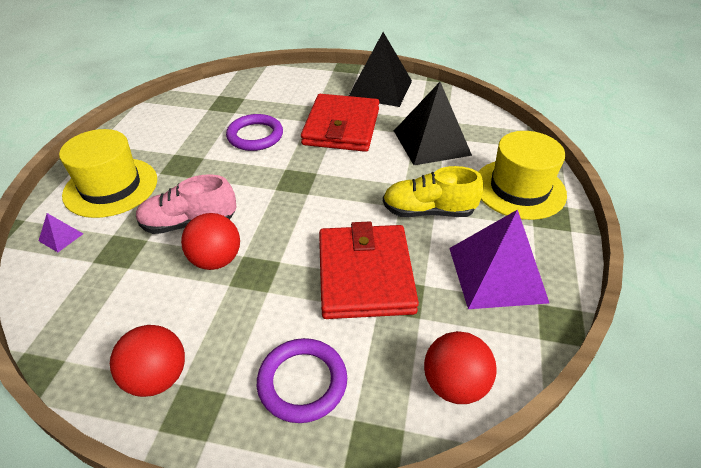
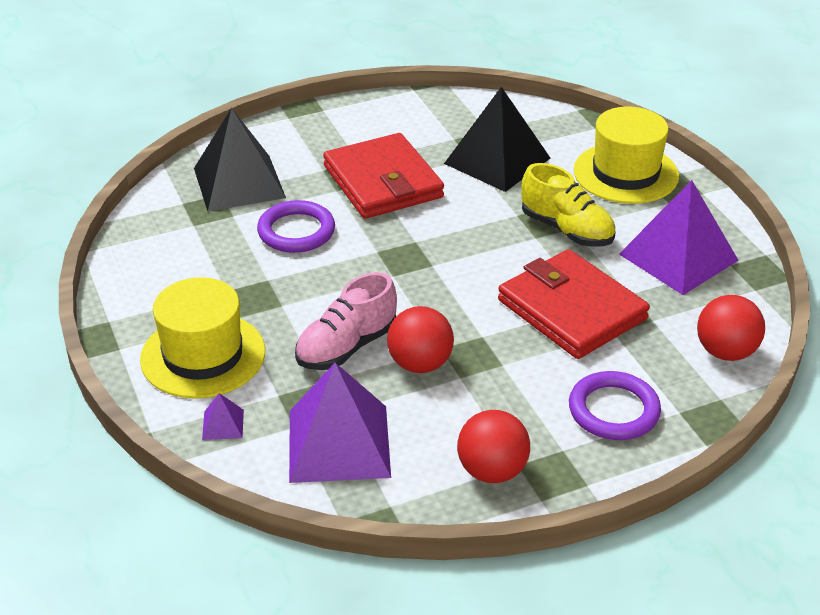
camera: 35 degrees left, 5 degrees down
(99, 289) = (338, 443): none -> purple pyramid
(380, 89) = (374, 120): black pyramid -> black pyramid (239, 182)
(428, 211) = (567, 230): yellow shoe -> yellow shoe turned 105 degrees counterclockwise

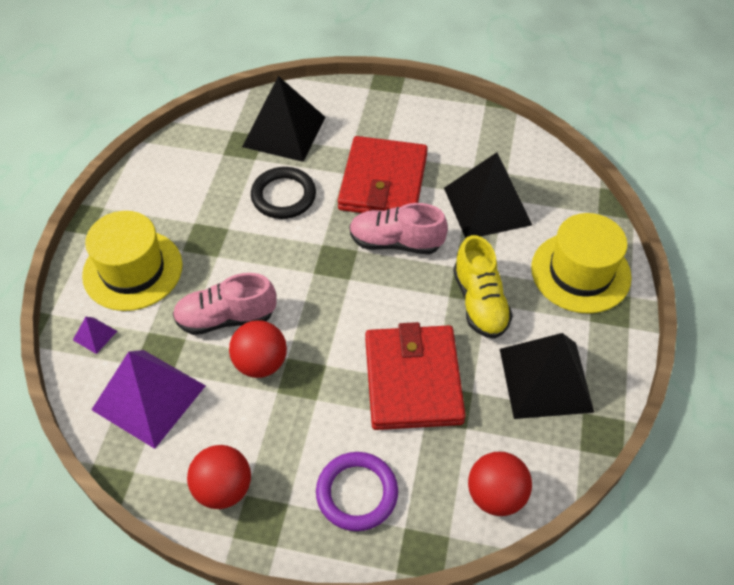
camera: 35 degrees right, 15 degrees up
(296, 231) = (283, 196): purple ring -> black ring
(445, 220) = (396, 242): none -> pink shoe
(678, 257) = (545, 380): purple pyramid -> black pyramid

